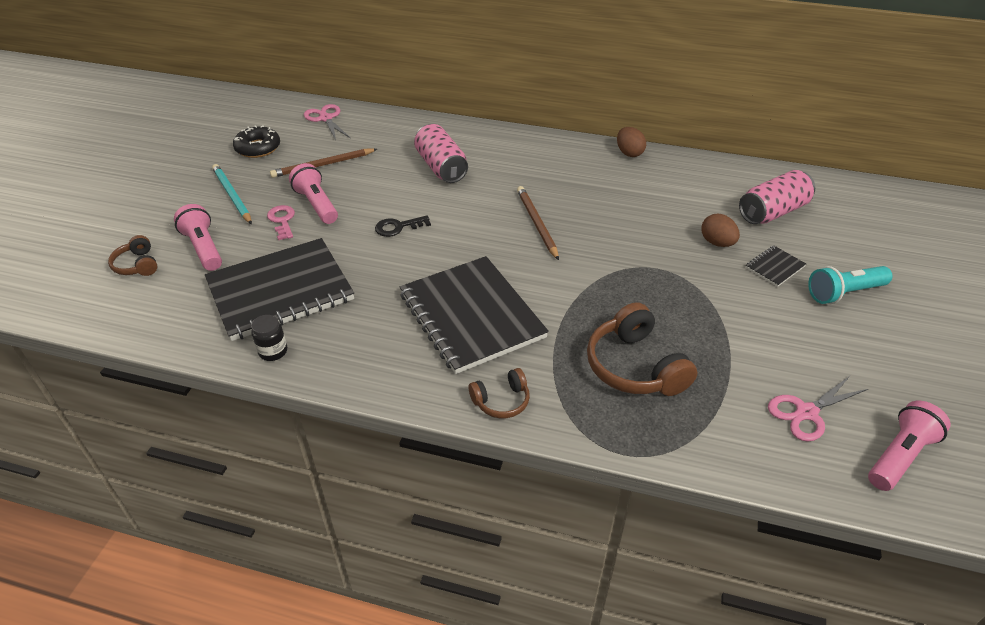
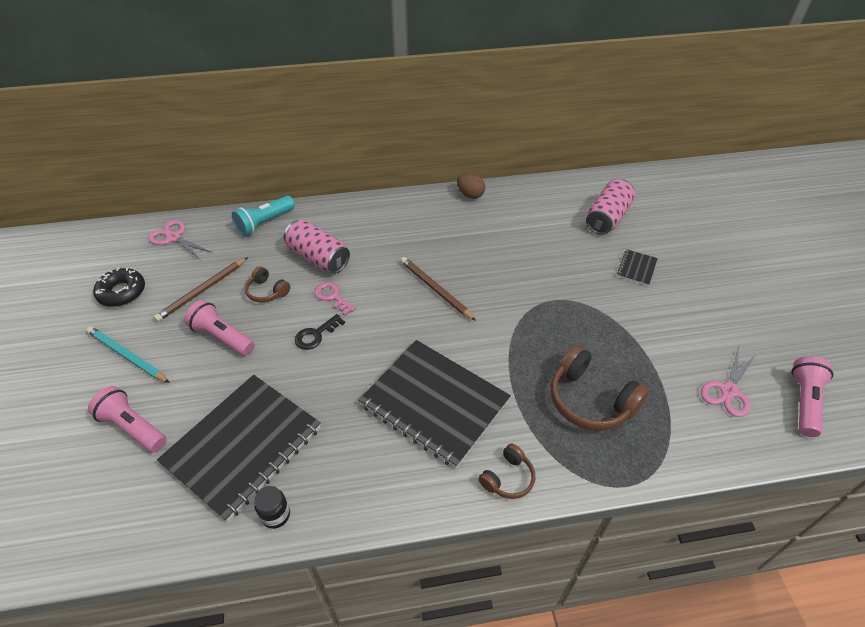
camera: 25 degrees left, 5 degrees up
(137, 265) = (70, 474): brown headphones -> brown headphones (267, 291)
(282, 220) = (198, 366): pink key -> pink key (332, 296)
(717, 243) = (584, 260): brown egg -> none
(844, 293) = (694, 274): turquoise flashlight -> turquoise flashlight (264, 223)

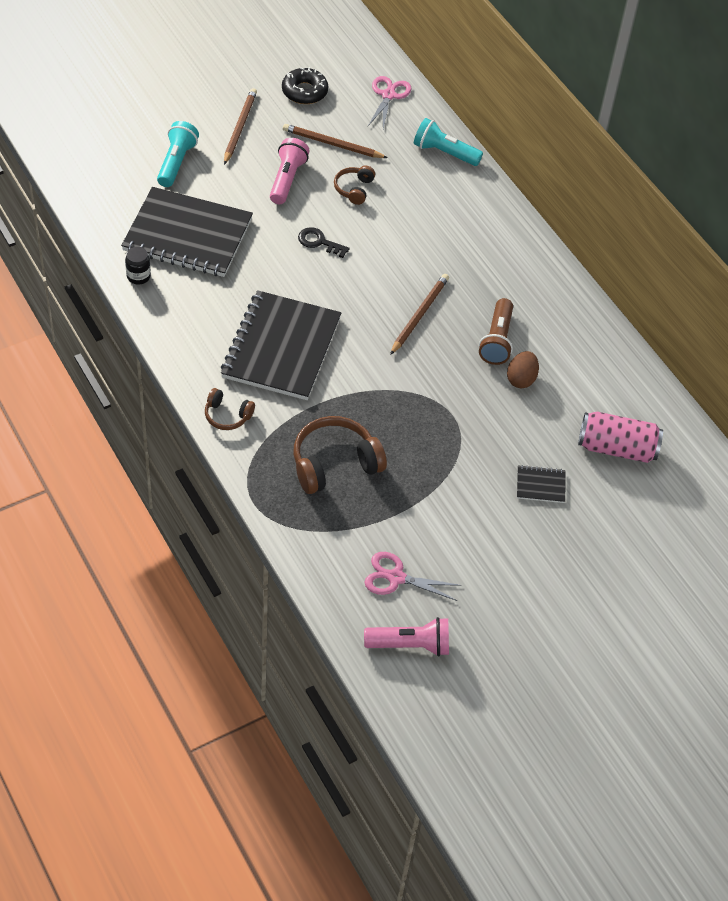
camera: 65 degrees right, 5 degrees up
(127, 356) = (239, 127): turquoise pencil -> brown pencil
(133, 427) = (176, 162): pink flashlight -> turquoise flashlight
(318, 258) = (416, 211): pink can -> none
(332, 296) = (371, 239): pink key -> none
(470, 195) = (586, 310): brown egg -> brown egg (521, 379)
(481, 250) = (497, 340): none -> brown flashlight
(590, 400) = (334, 463): brown headphones -> brown headphones turned 45 degrees clockwise

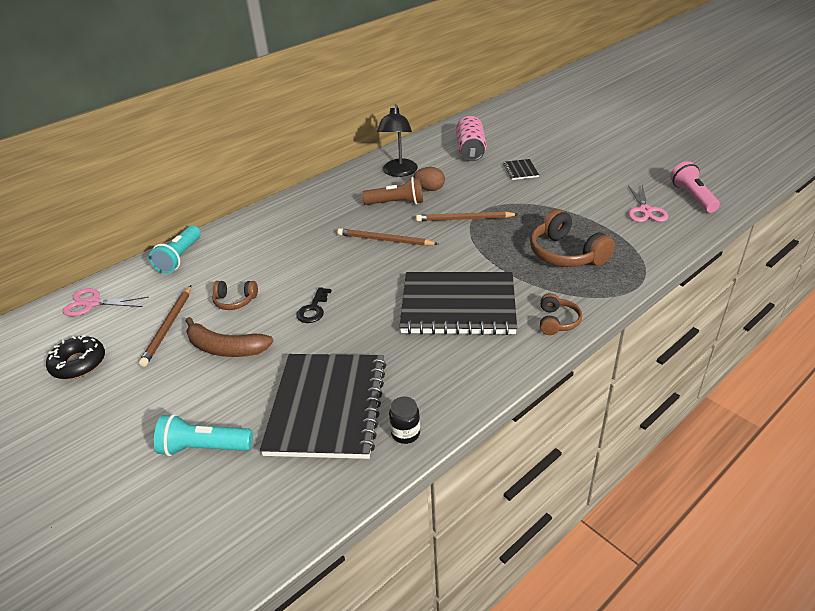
camera: 95 degrees left, 15 degrees down
(239, 127) = (138, 404): brown pencil -> brown pencil (464, 219)
(287, 179) = (225, 348): pink flashlight -> brown banana
(575, 358) = (399, 172): none -> black lamp

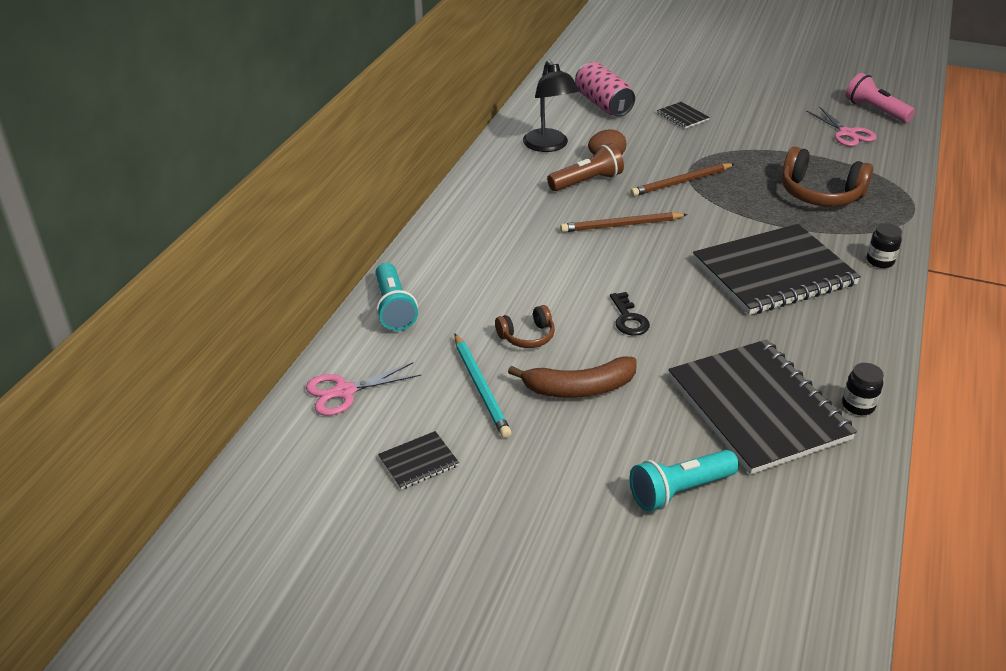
camera: 30 degrees left, 0 degrees up
(78, 363) = (418, 462): black donut -> black notebook
(168, 327) = (481, 387): brown pencil -> turquoise pencil
(557, 321) = (880, 261): brown headphones -> black jar

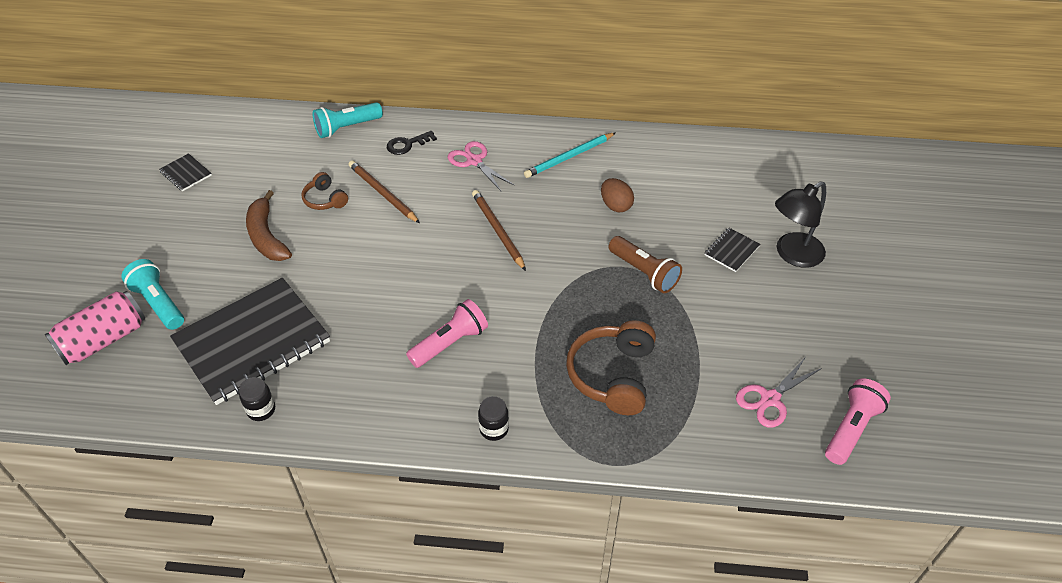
camera: 75 degrees right, 10 degrees up
(344, 392) = (252, 127): pink scissors -> pink scissors (474, 161)
(481, 387) = (262, 187): turquoise pencil -> turquoise pencil (569, 157)
(549, 146) = (620, 165): black lamp -> black lamp (792, 255)
(586, 182) = (565, 199): brown flashlight -> brown flashlight (644, 272)
(603, 104) = (725, 189): pink can -> pink can (104, 340)
(628, 319) = (358, 252): black key -> black key (407, 144)
(681, 182) = (591, 263): brown pencil -> brown pencil (382, 193)
(774, 272) = (450, 343): black notebook -> pink flashlight

